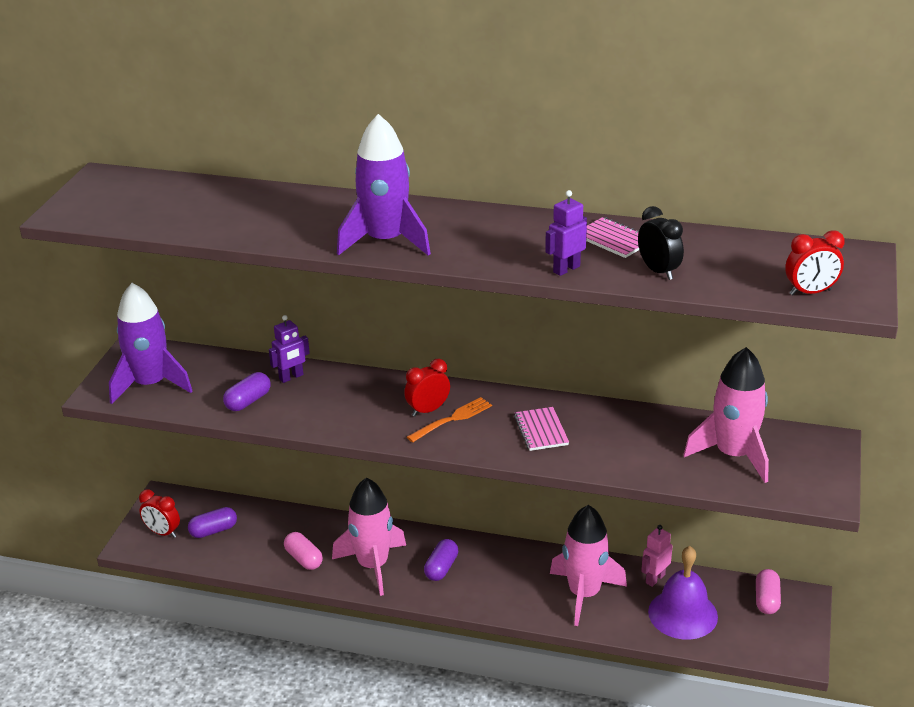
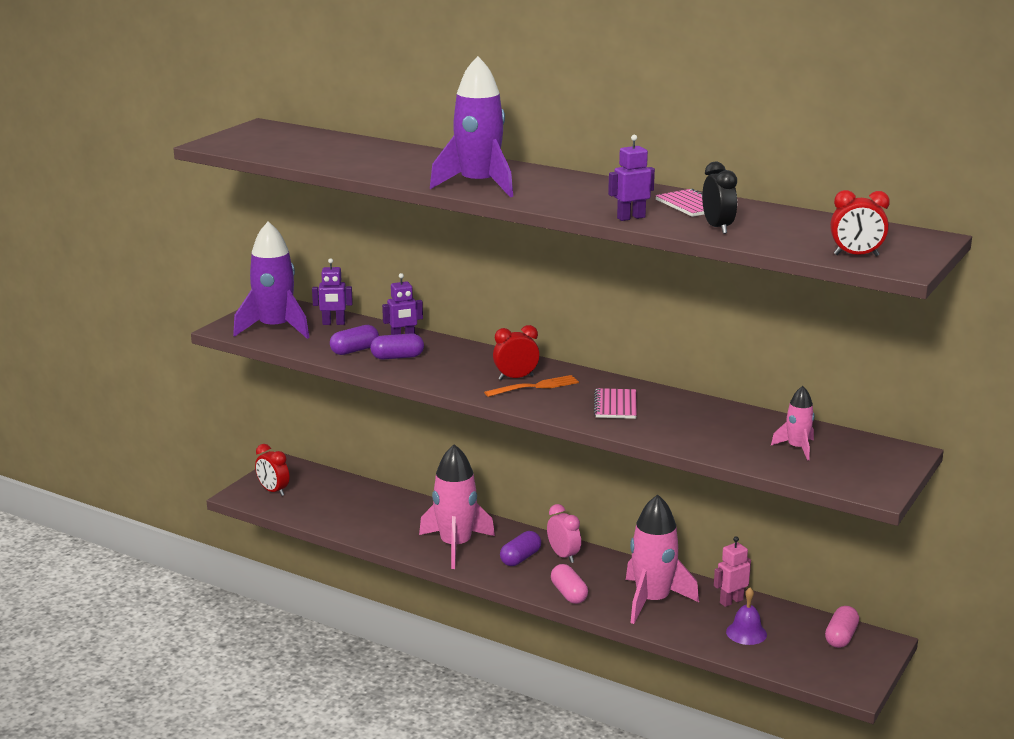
camera: 15 degrees right, 10 degrees down
(209, 366) = (333, 323): none -> purple robot
(213, 530) = (320, 497): purple capsule -> purple capsule (397, 357)
(304, 559) = (393, 530): pink capsule -> pink capsule (569, 594)
(481, 556) = (563, 556): none -> pink clock
(683, 614) = (746, 633): purple bell -> purple bell, size x0.56
(733, 455) = (797, 448): pink rocket -> pink rocket, size x0.51

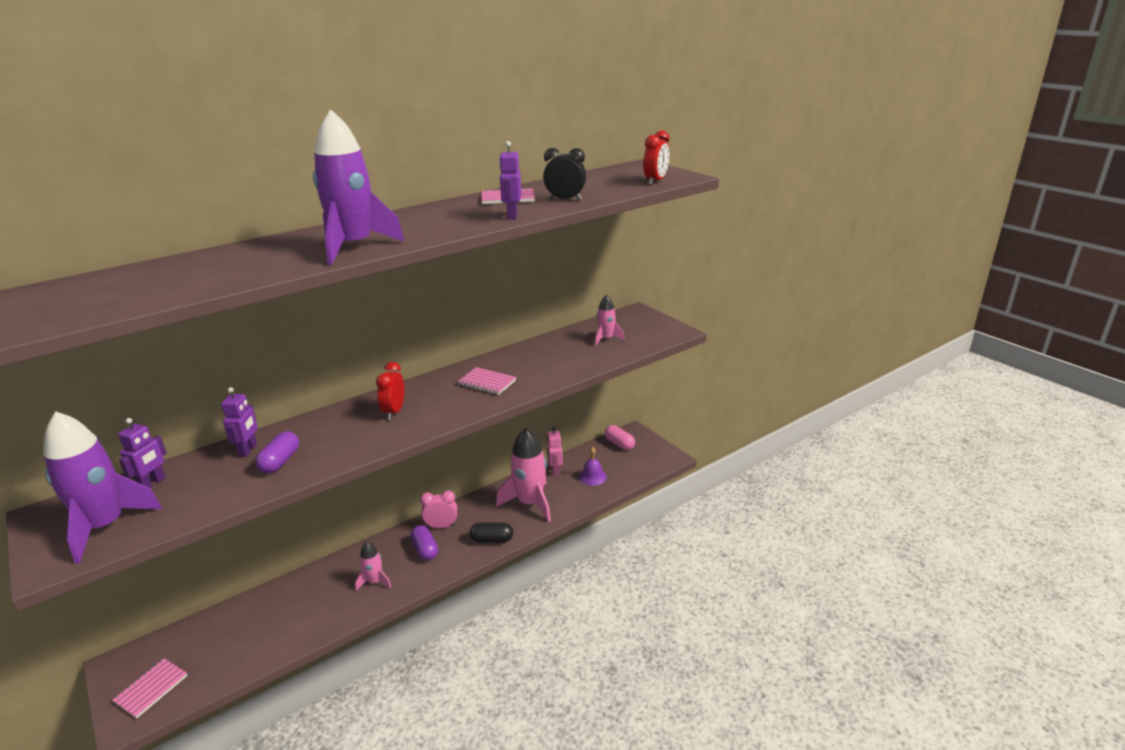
camera: 65 degrees left, 5 degrees up
(273, 491) = (151, 689): red clock -> pink notebook
(354, 350) = (232, 484): purple capsule -> none
(456, 545) = (374, 581): pink rocket -> pink rocket, size x0.51
(535, 387) = (420, 407): orange fork -> none
(569, 594) = (492, 539): pink capsule -> black capsule

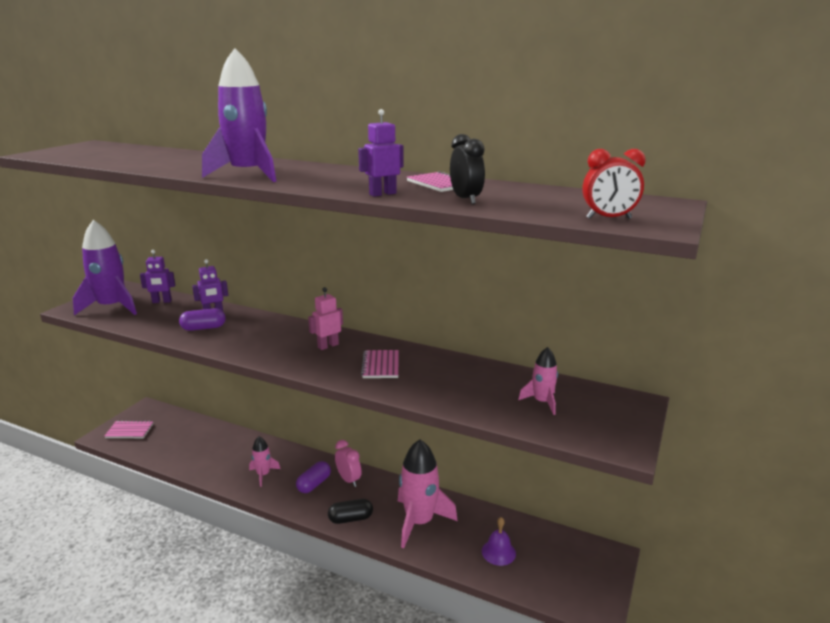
camera: 60 degrees right, 5 degrees down
(394, 412) = (299, 343): red clock -> none
(492, 539) = (350, 519): black capsule -> black capsule turned 75 degrees counterclockwise
(555, 470) = (483, 518): pink robot -> pink robot (328, 346)
(619, 444) = (577, 551): pink capsule -> none

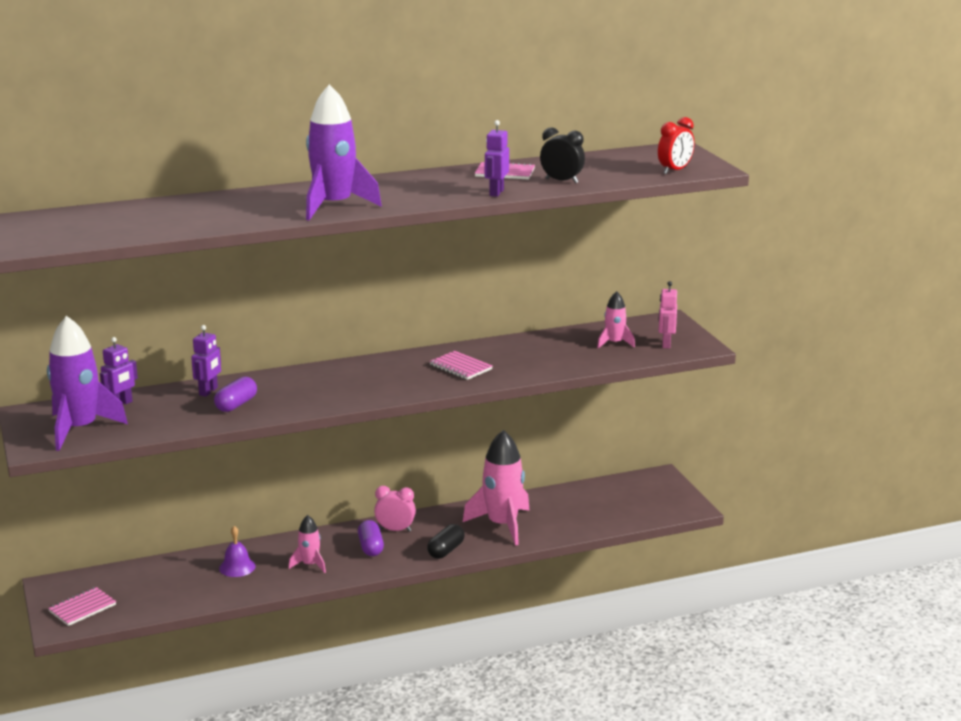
camera: 45 degrees left, 0 degrees up
(328, 346) = (386, 372): pink robot -> pink robot (666, 344)
(498, 552) = (587, 512): purple bell -> purple bell (237, 567)

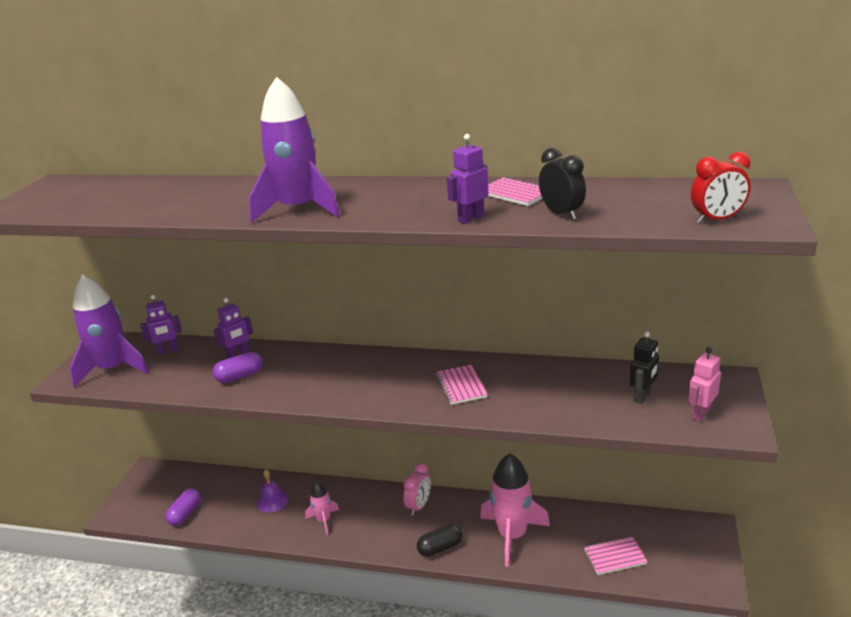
camera: 35 degrees right, 5 degrees up
(82, 608) = (143, 501): pink notebook -> pink notebook (615, 556)
(370, 547) = (384, 519): purple capsule -> purple capsule (185, 514)
(395, 530) = (419, 506): pink clock -> pink clock turned 75 degrees clockwise
(614, 343) = (642, 396): pink rocket -> black robot

